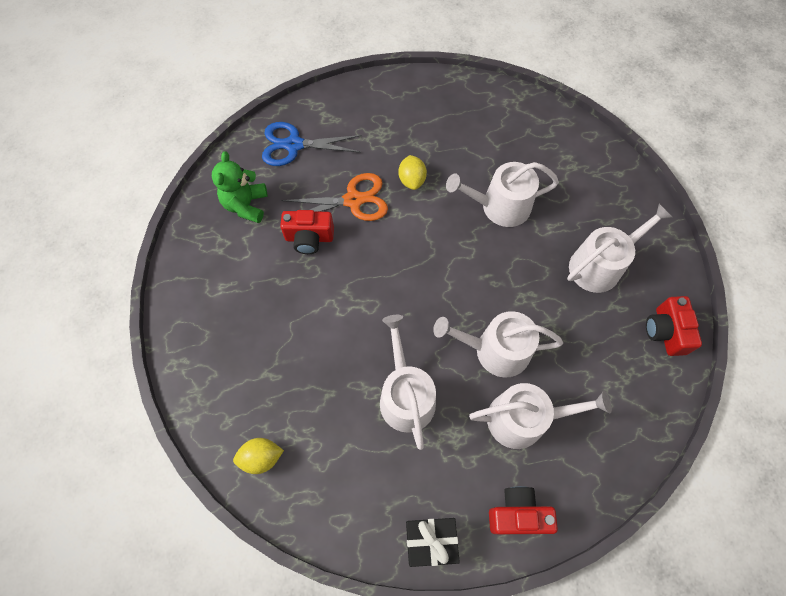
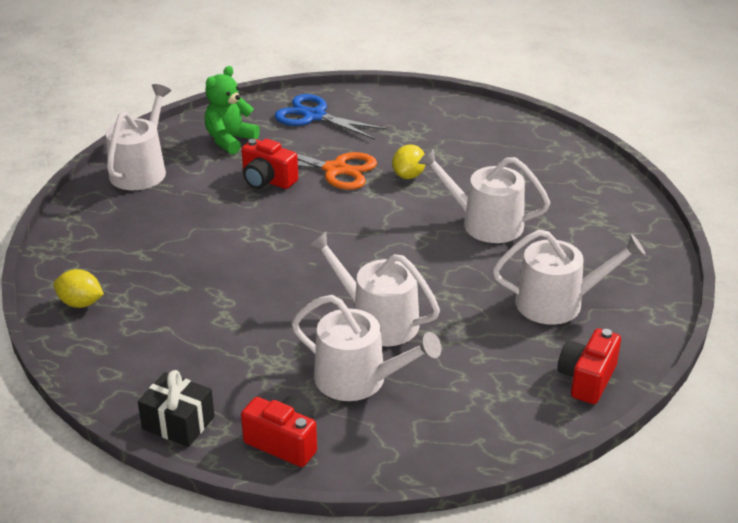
camera: 30 degrees right, 30 degrees down
(405, 395) = (254, 316): white watering can -> white watering can (141, 170)

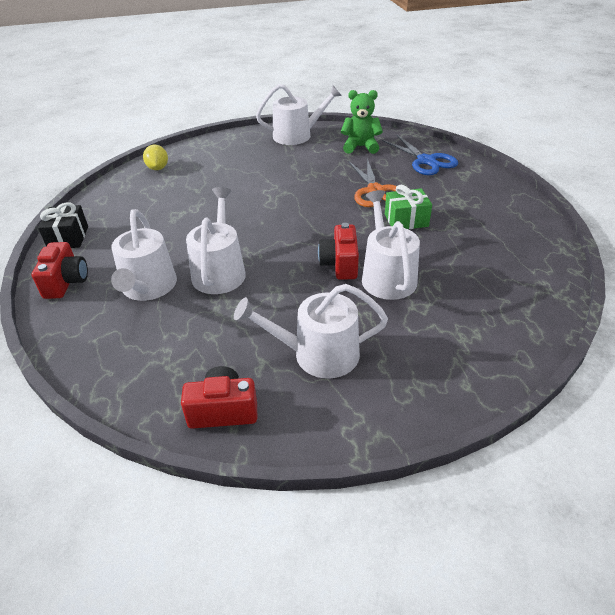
camera: 60 degrees right, 5 degrees up
(267, 180) = (333, 174): red camera -> red camera (340, 264)
(314, 116) = (426, 161): blue scissors -> blue scissors turned 150 degrees clockwise
(408, 175) = (406, 220): yellow lemon -> green gift
(558, 303) = (317, 354): white watering can -> white watering can turned 120 degrees clockwise

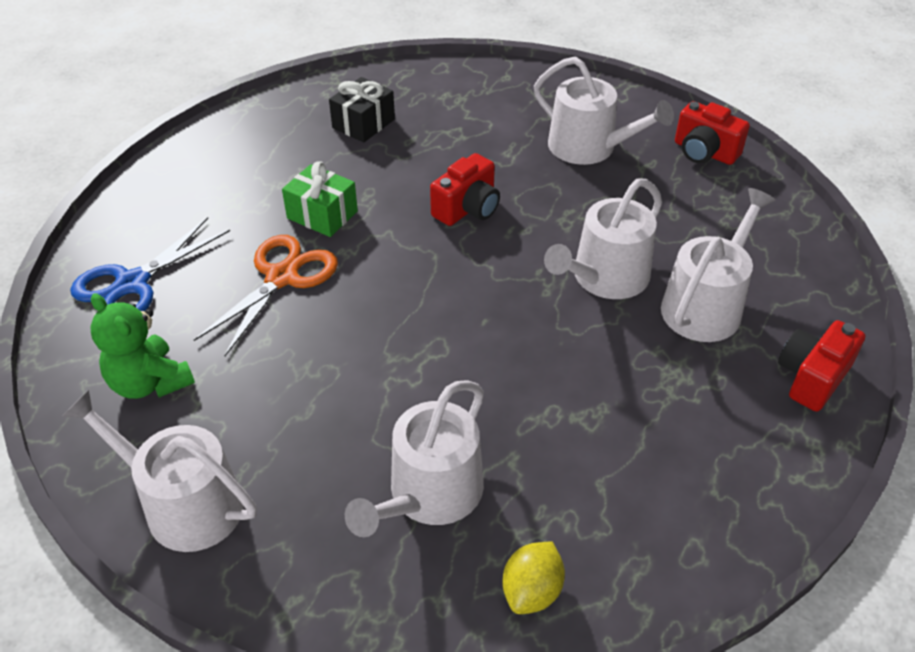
camera: 140 degrees left, 5 degrees up
(68, 238) = (787, 475): black gift -> black gift (363, 123)
(387, 275) = (441, 172): white watering can -> white watering can (429, 495)
(426, 161) = (132, 284): blue scissors -> blue scissors turned 150 degrees counterclockwise

